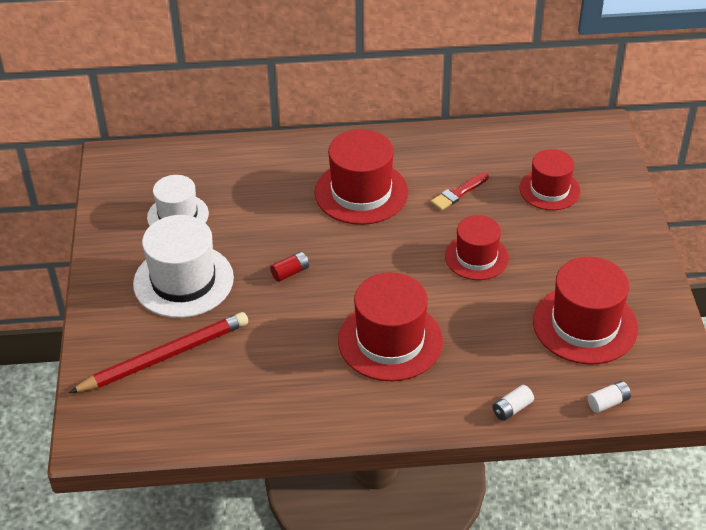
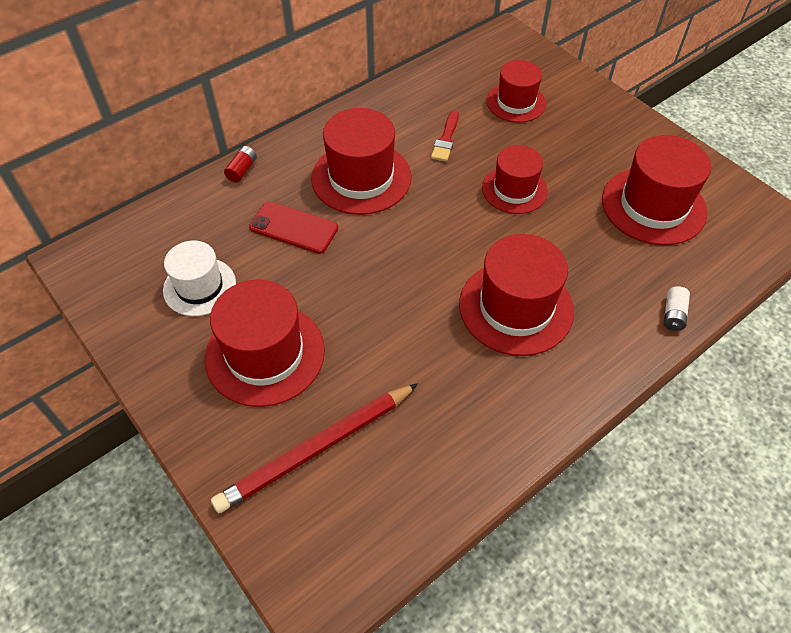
camera: 35 degrees left, 10 degrees up
(165, 356) = (316, 449): red pencil -> red pencil turned 150 degrees counterclockwise
(183, 281) = (265, 354): white hat -> red hat
(277, 206) = (293, 228): none -> red phone
(290, 272) = (364, 288): red battery -> red battery (242, 170)
(608, 402) = (736, 265): white battery -> none

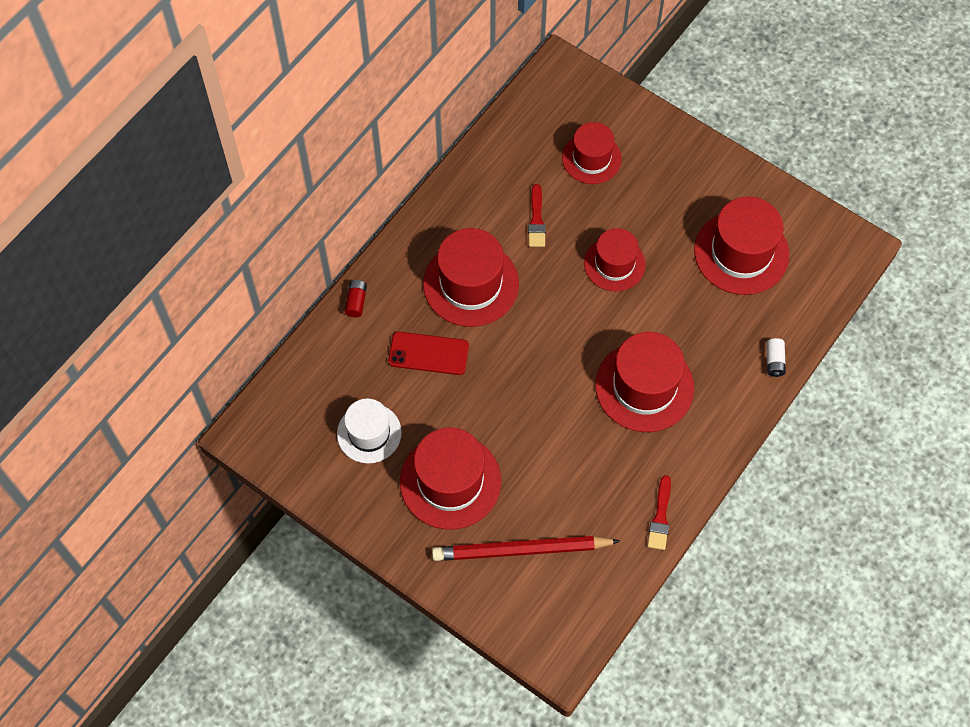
camera: 15 degrees left, 10 degrees up
(316, 449) = (521, 550): red pencil -> red pencil turned 45 degrees clockwise
(498, 452) = (660, 517): none -> red brush

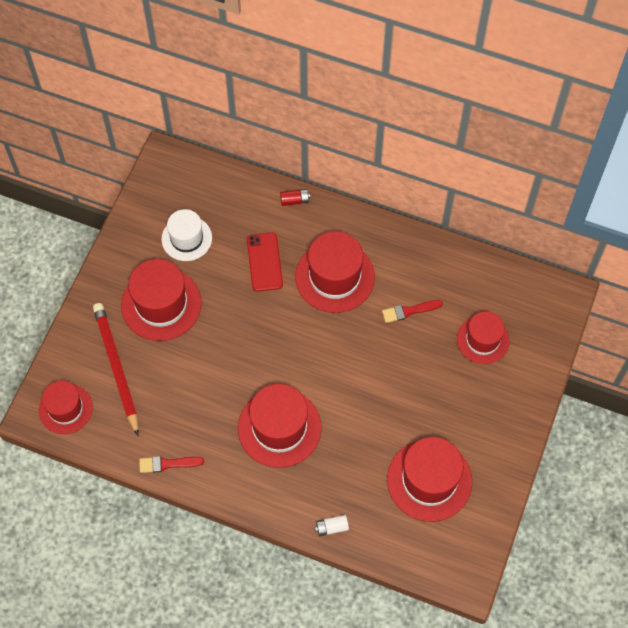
camera: 75 degrees right, 0 degrees up
(614, 264) = (386, 380): red hat -> red hat (65, 409)

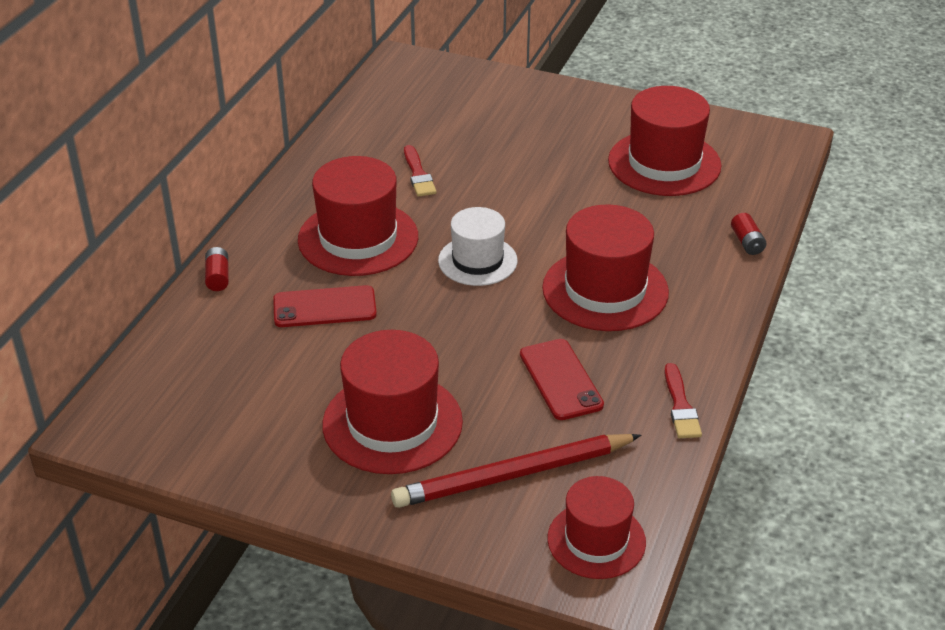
camera: 90 degrees left, 25 degrees down
(186, 238) = (268, 396): white hat -> white hat (477, 261)
(194, 396) = (561, 379): none -> red phone
(331, 527) = (747, 242): white battery -> red battery
(482, 340) = (463, 119): red hat -> none

